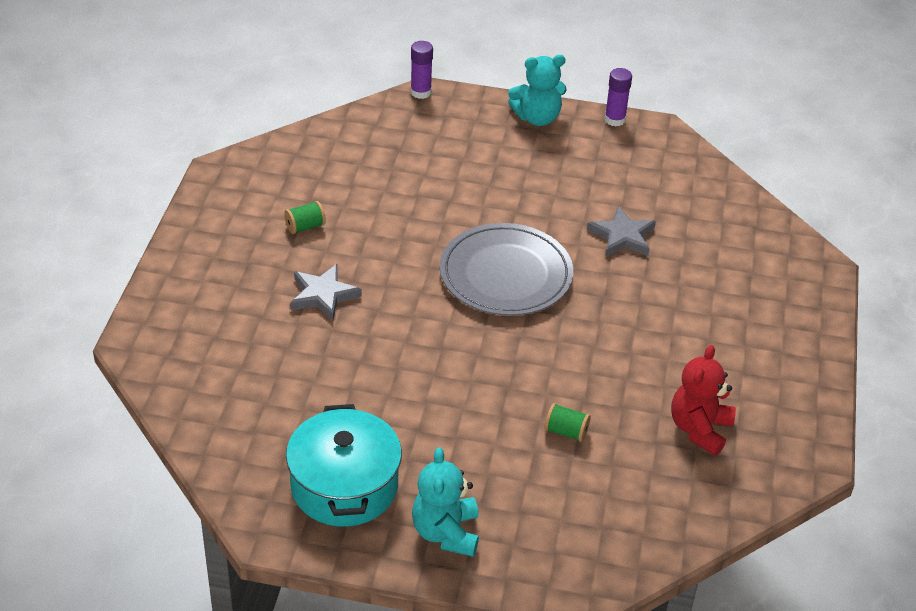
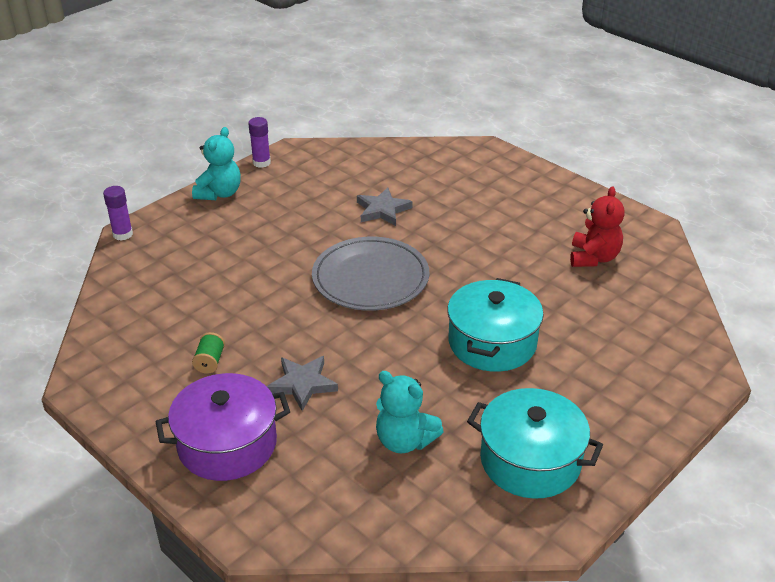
camera: 55 degrees left, 5 degrees down
(219, 284) = (227, 444): none -> purple pot
(446, 532) = (616, 422): turquoise teddy bear -> turquoise teddy bear (404, 441)
(486, 399) = (492, 342): none -> turquoise pot
(566, 431) = (554, 317): green spool -> none
(699, 429) = (593, 258): red teddy bear -> red teddy bear turned 135 degrees counterclockwise

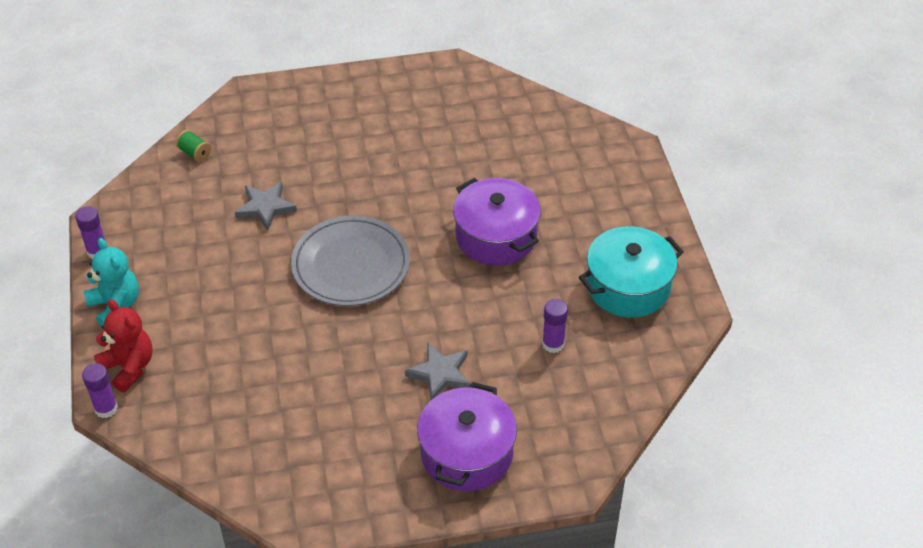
camera: 55 degrees left, 10 degrees up
(210, 361) = (358, 421): green spool -> green spool (195, 153)
(404, 441) = (553, 344): turquoise teddy bear -> purple glue stick
(492, 342) = (496, 236): turquoise pot -> purple pot
(593, 258) = (457, 121): red teddy bear -> red teddy bear (129, 367)

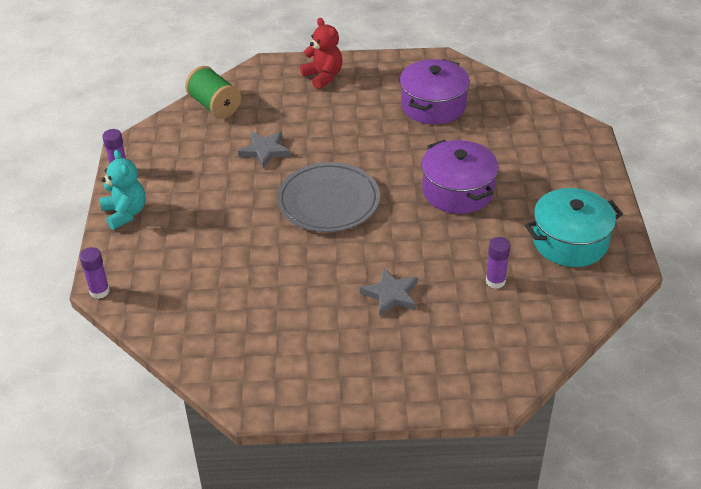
camera: 10 degrees right, 5 degrees down
(129, 367) = (125, 261): red teddy bear -> red teddy bear (323, 76)
(195, 153) = (214, 106): green spool -> green spool, size x1.94
(466, 453) = (404, 362): purple pot -> purple pot (433, 105)

